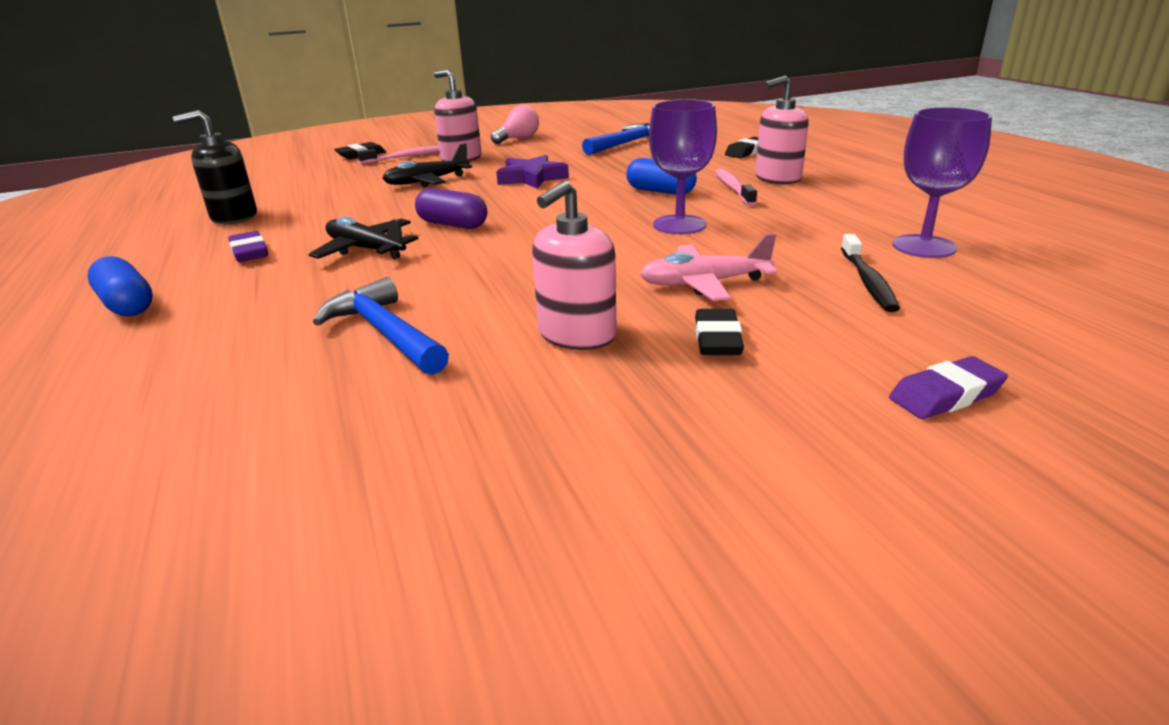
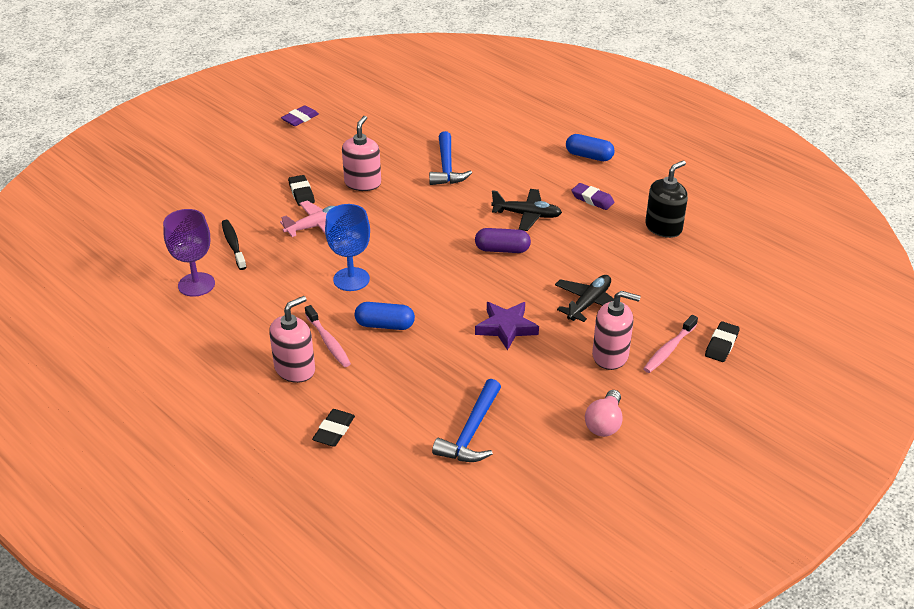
camera: 155 degrees right, 10 degrees up
(384, 333) = (447, 167): blue hammer -> blue hammer turned 60 degrees clockwise
(679, 225) = (351, 279): purple goblet -> blue goblet
(945, 395) = (212, 185): purple eraser -> purple eraser (300, 119)

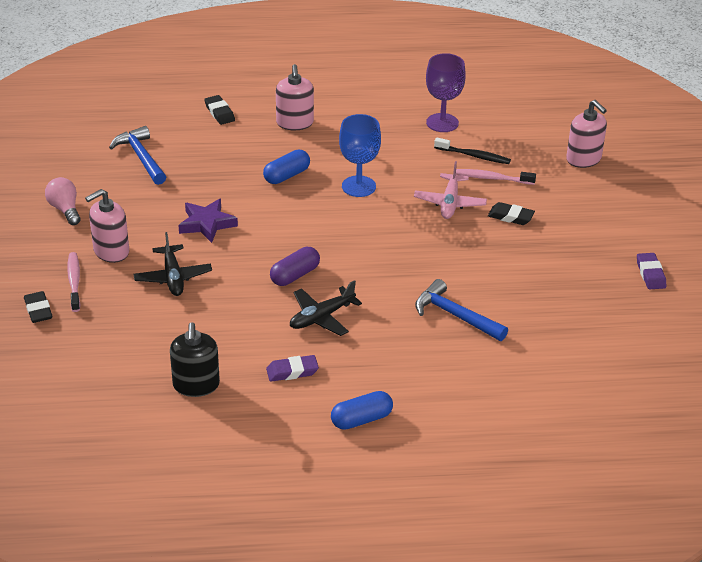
camera: 130 degrees right, 0 degrees up
(328, 342) = (303, 146): pink toothbrush -> pink toothbrush (492, 178)
(363, 183) = (487, 255): pink soap dispenser -> pink soap dispenser (583, 159)

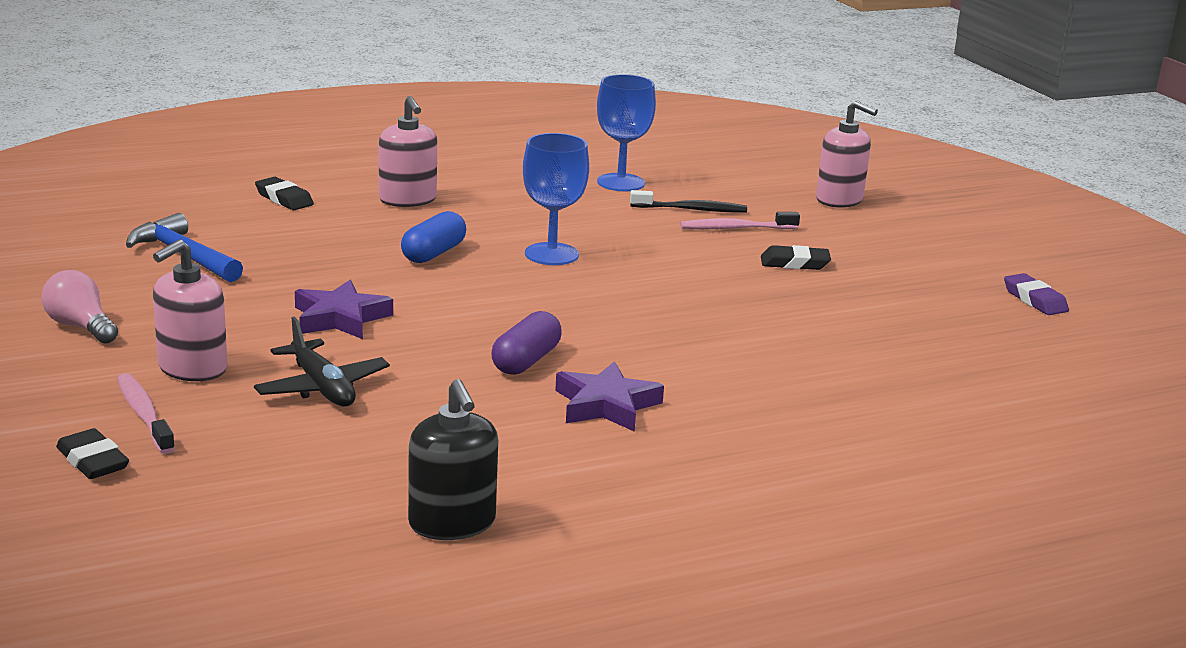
camera: 20 degrees left, 15 degrees down
(292, 371) = (608, 479): purple eraser -> none
(321, 317) = (606, 405): black plane -> purple star
(361, 419) = (772, 525): blue capsule -> none
(442, 123) = (621, 182): purple goblet -> blue goblet
(449, 203) = (697, 258): pink plane -> none
(455, 315) = (809, 376): blue hammer -> none

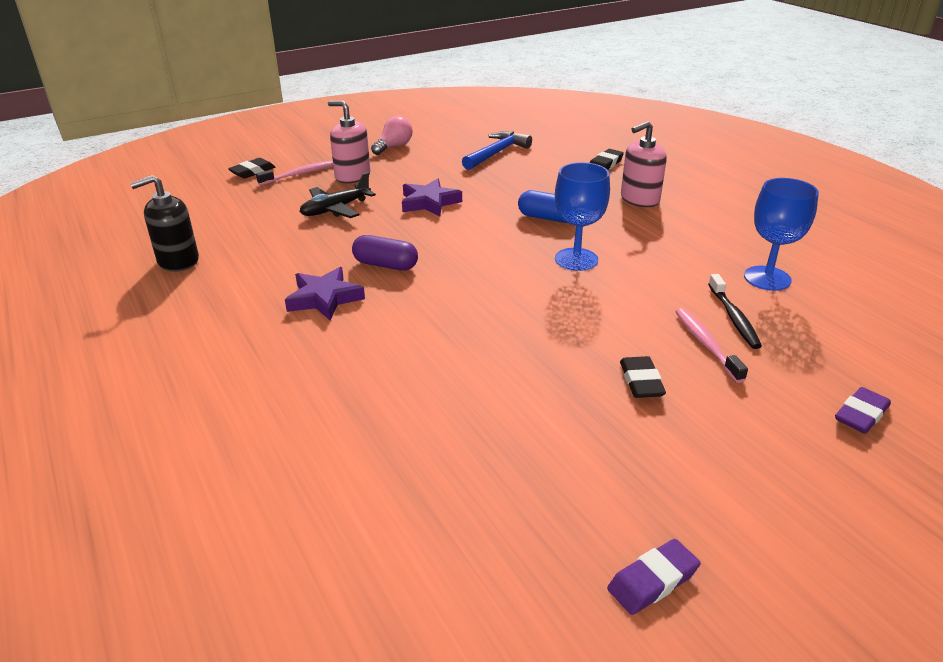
camera: 85 degrees right, 10 degrees up
(839, 200) = (861, 415): pink soap dispenser -> purple eraser

